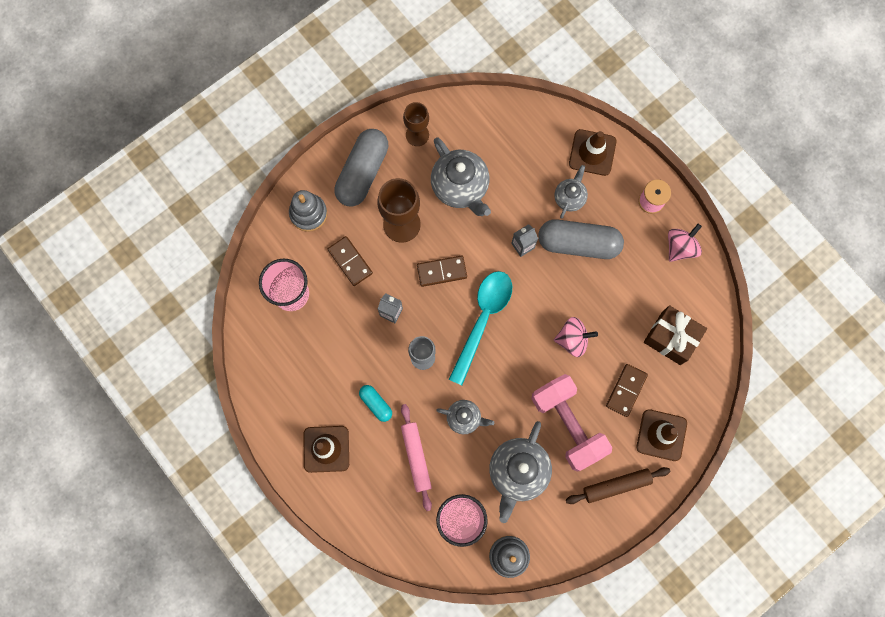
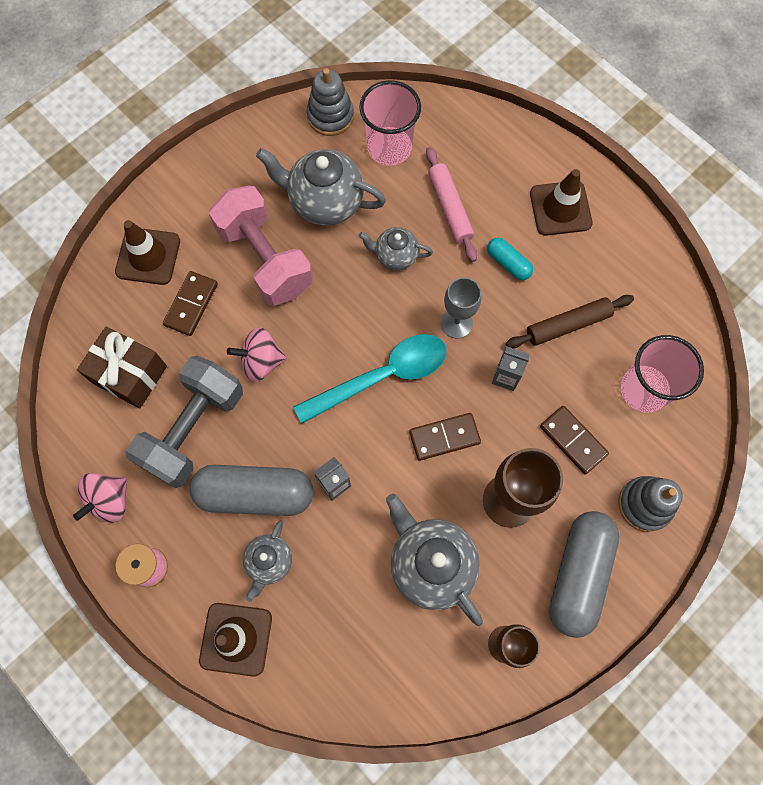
camera: 175 degrees right, 5 degrees down
(483, 320) = (382, 377): turquoise spoon -> turquoise spoon turned 135 degrees counterclockwise
(518, 472) = (325, 202): grey teapot -> grey teapot turned 90 degrees counterclockwise
(616, 486) = (205, 196): brown rolling pin -> brown rolling pin (567, 325)
(622, 293) = (193, 429): none -> grey dumbbell

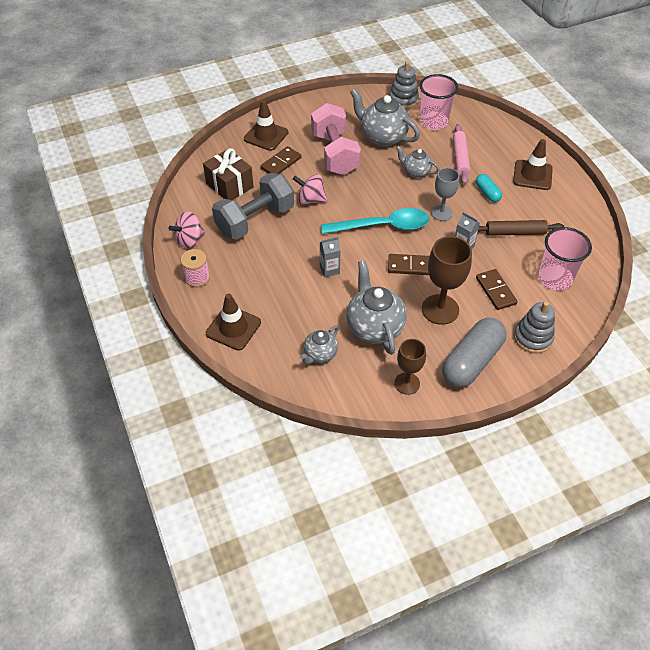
camera: 20 degrees right, 20 degrees down
(255, 494) = (278, 261): grey capsule -> none
(269, 562) = (271, 296): grey teapot -> grey teapot (320, 354)

